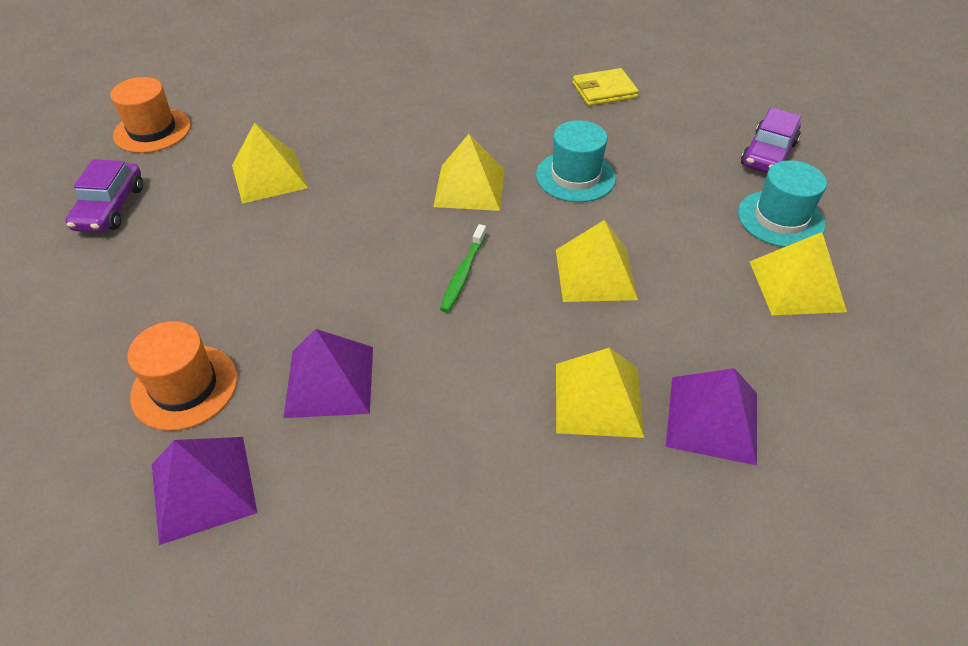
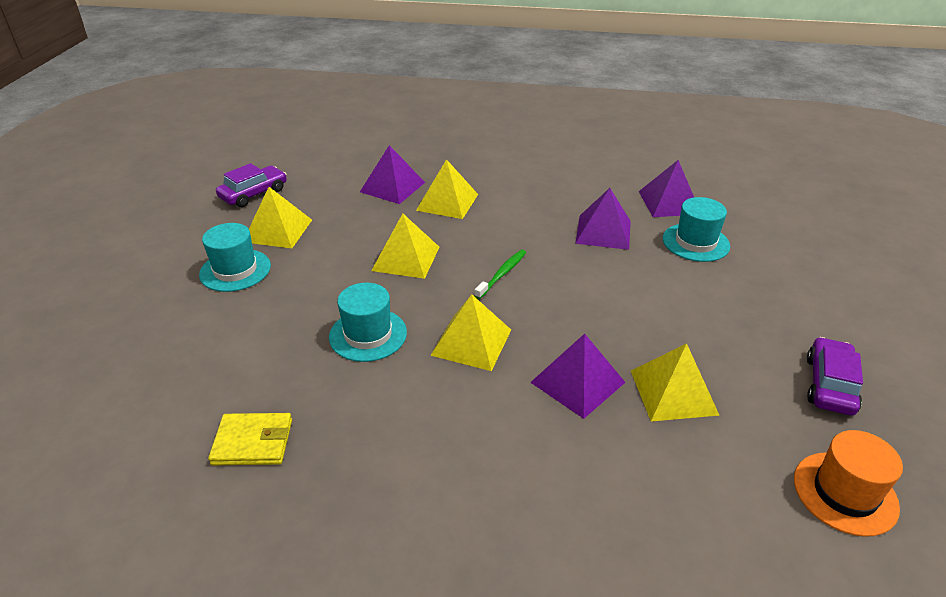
camera: 165 degrees left, 10 degrees down
(185, 387) = (695, 242): orange hat -> turquoise hat
(359, 170) = (577, 382): none -> purple pyramid
(768, 154) = (174, 324): purple car -> purple car (254, 193)

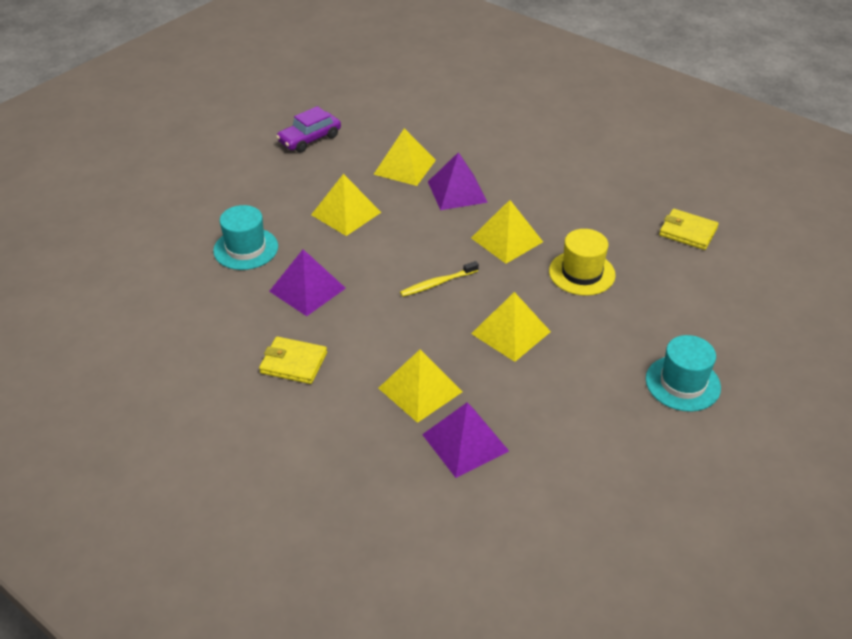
camera: 150 degrees left, 5 degrees up
(254, 193) = (642, 505): purple car -> none
(278, 230) = (626, 423): yellow pyramid -> yellow pyramid (346, 213)
(368, 335) = (582, 273): turquoise hat -> yellow hat
(502, 274) = (438, 283): green toothbrush -> yellow toothbrush
(551, 188) = (293, 363): none -> yellow wallet
(669, 202) = (206, 296): purple pyramid -> none
(845, 493) = (376, 105): orange hat -> none

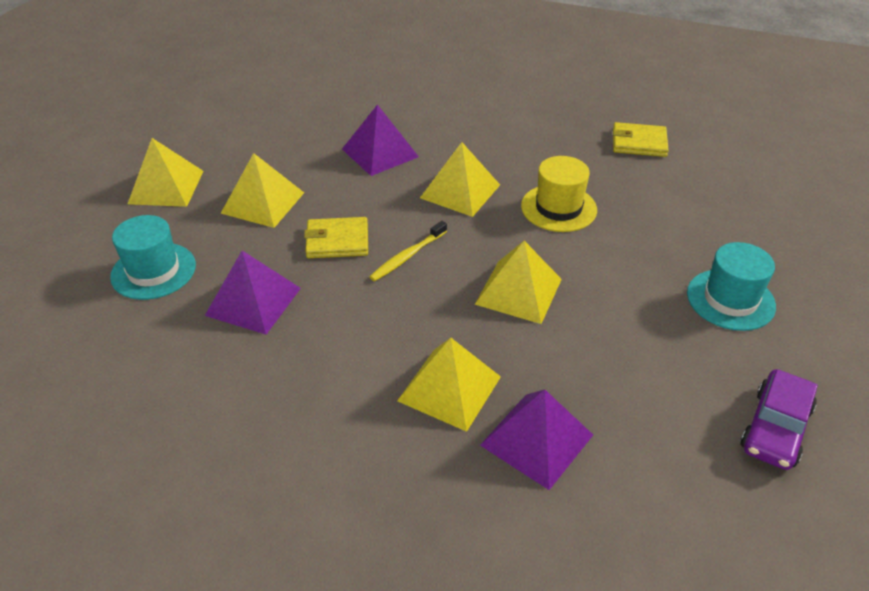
camera: 20 degrees left, 0 degrees up
(293, 363) = (274, 398): yellow wallet -> yellow wallet (337, 241)
(309, 139) = (184, 131): purple car -> purple car (775, 428)
(405, 167) = (309, 139): yellow pyramid -> yellow pyramid (166, 187)

